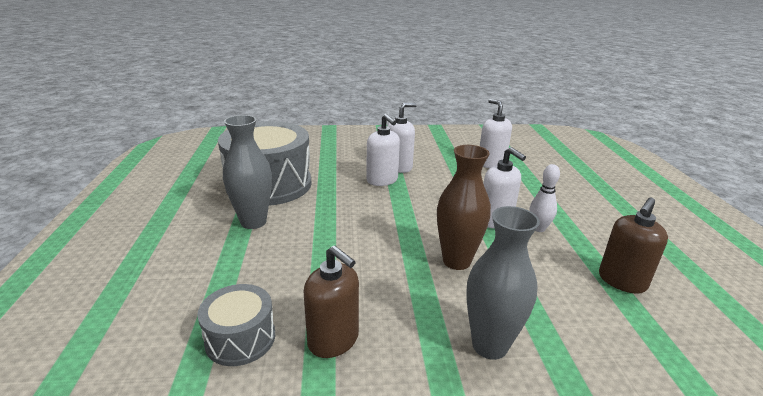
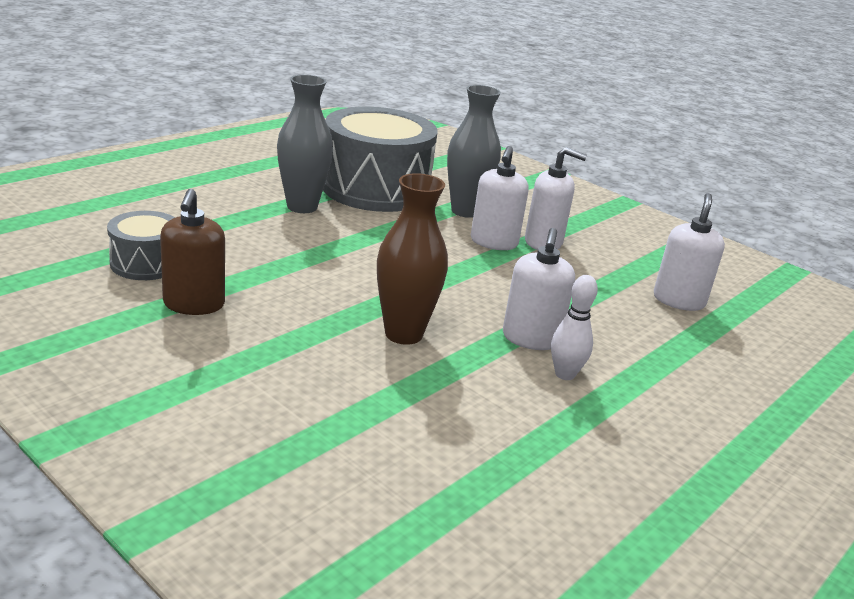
camera: 45 degrees right, 0 degrees up
(489, 345) = (287, 389): grey vase -> grey vase (465, 211)
(622, 281) = (538, 463): brown soap dispenser -> none

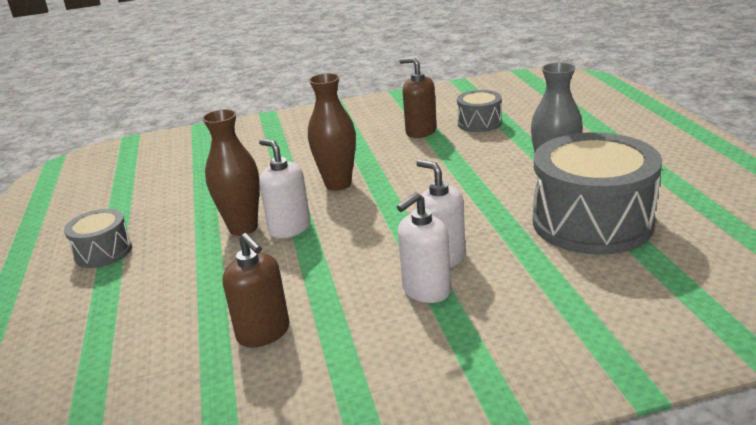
camera: 130 degrees right, 0 degrees up
(465, 211) = (520, 262): grey vase -> none
(565, 374) = (243, 228): white bowling pin -> brown vase
(678, 300) = (263, 333): white soap dispenser -> brown soap dispenser
(736, 479) = (103, 252): none -> grey drum

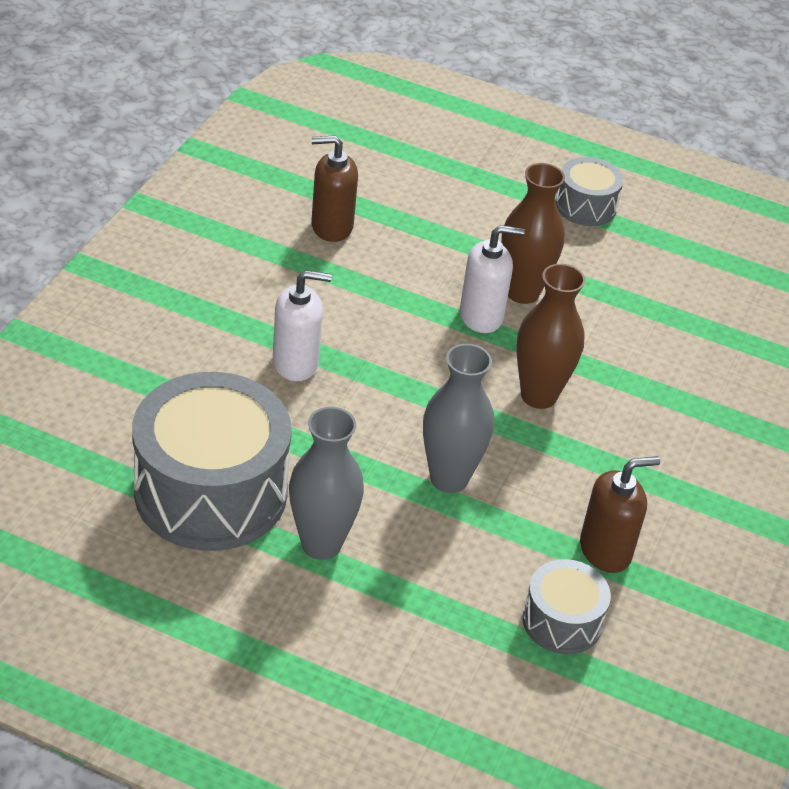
camera: 120 degrees right, 15 degrees up
(426, 290) = (265, 325): white soap dispenser -> none
(445, 175) = (449, 478): none -> grey vase

